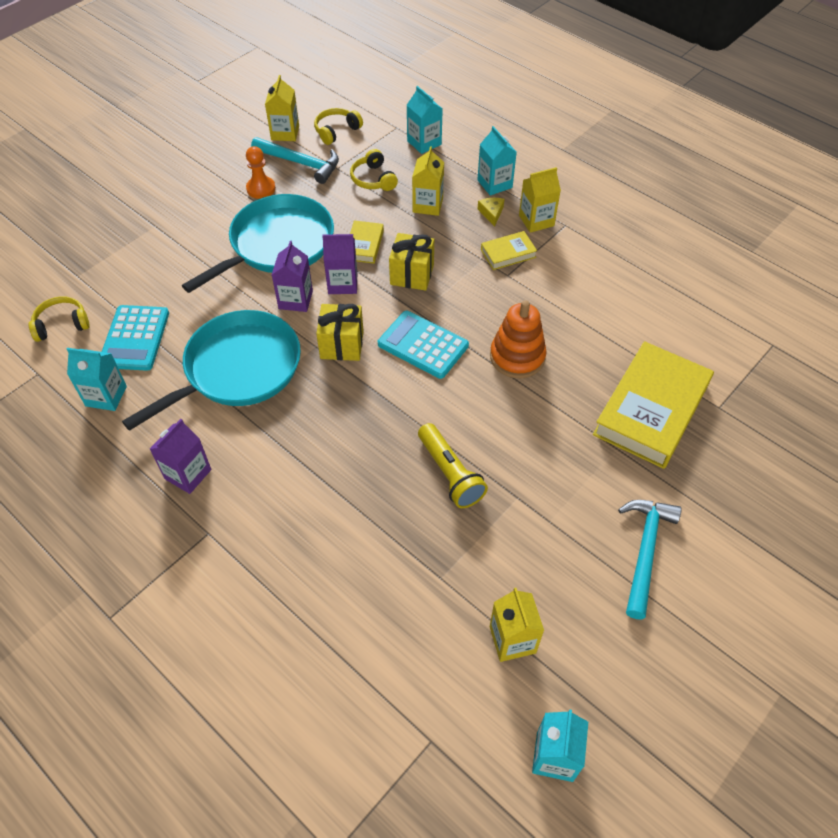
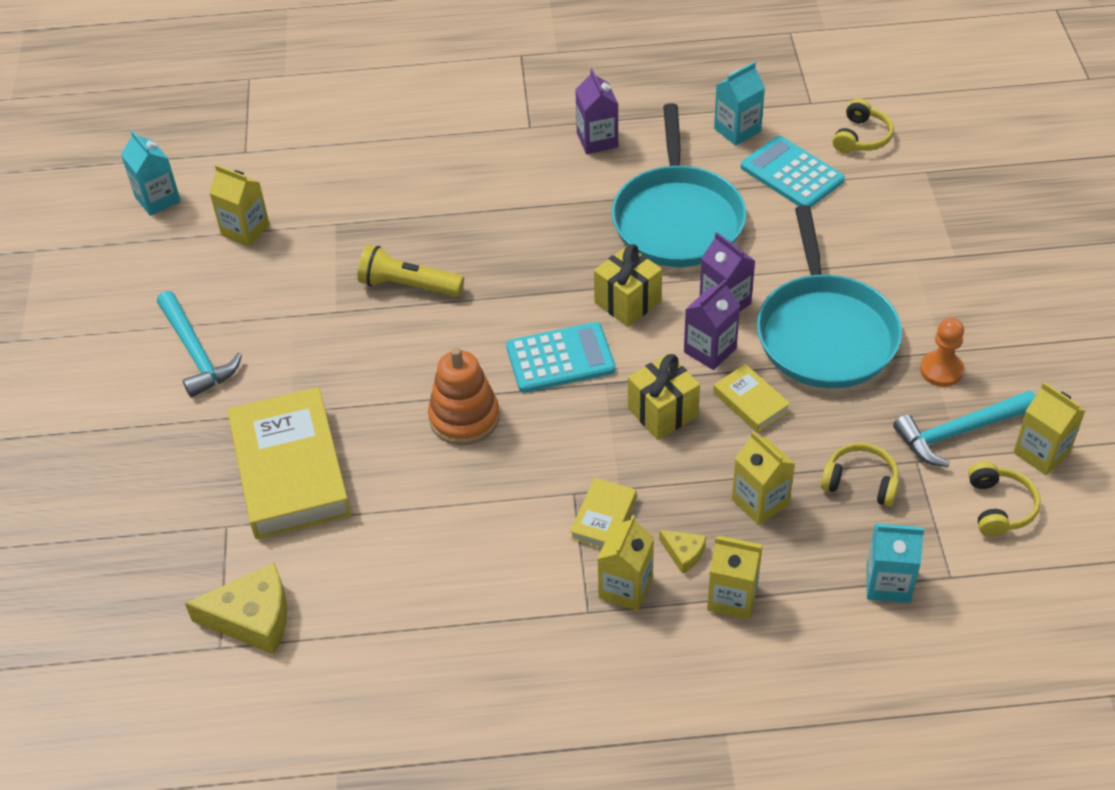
camera: 135 degrees right, 5 degrees down
(494, 184) = (732, 597): turquoise carton -> yellow carton
(743, 345) = (253, 618): none -> yellow cheese

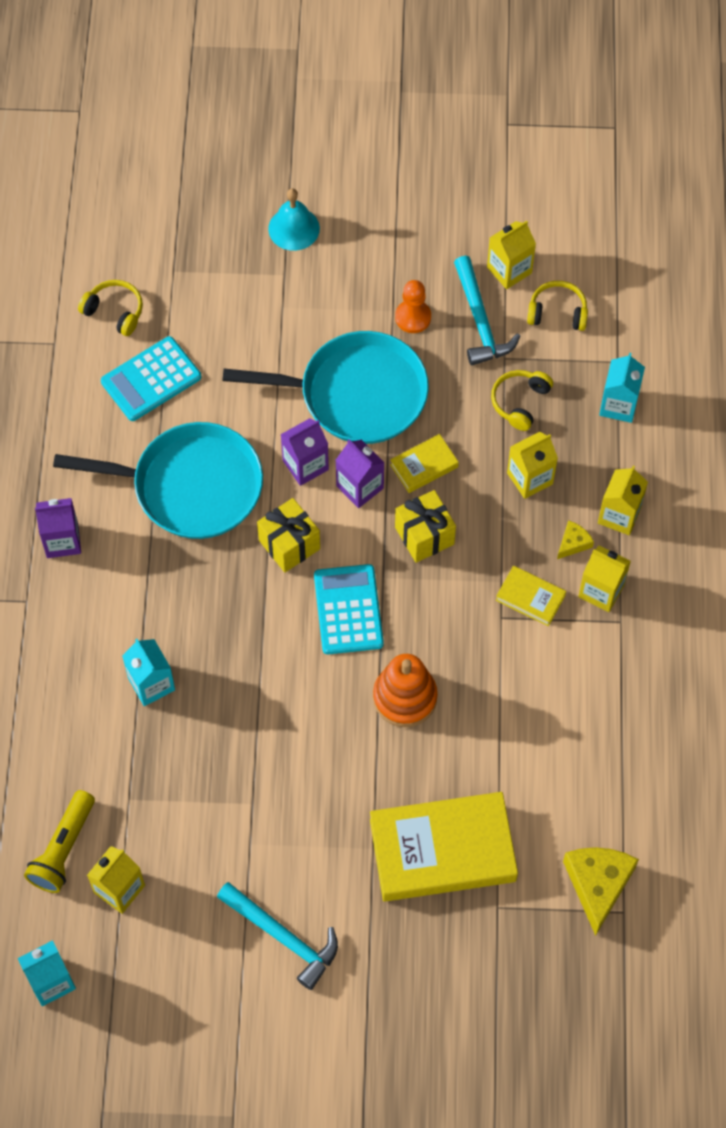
camera: 85 degrees left, 15 degrees up
(196, 353) = (283, 937): turquoise hammer -> turquoise hammer turned 60 degrees clockwise
(408, 285) = (230, 734): yellow flashlight -> yellow flashlight (63, 849)
(737, 130) = (78, 414): turquoise carton -> turquoise carton (151, 684)
(1017, 256) = (294, 228): none -> turquoise bell

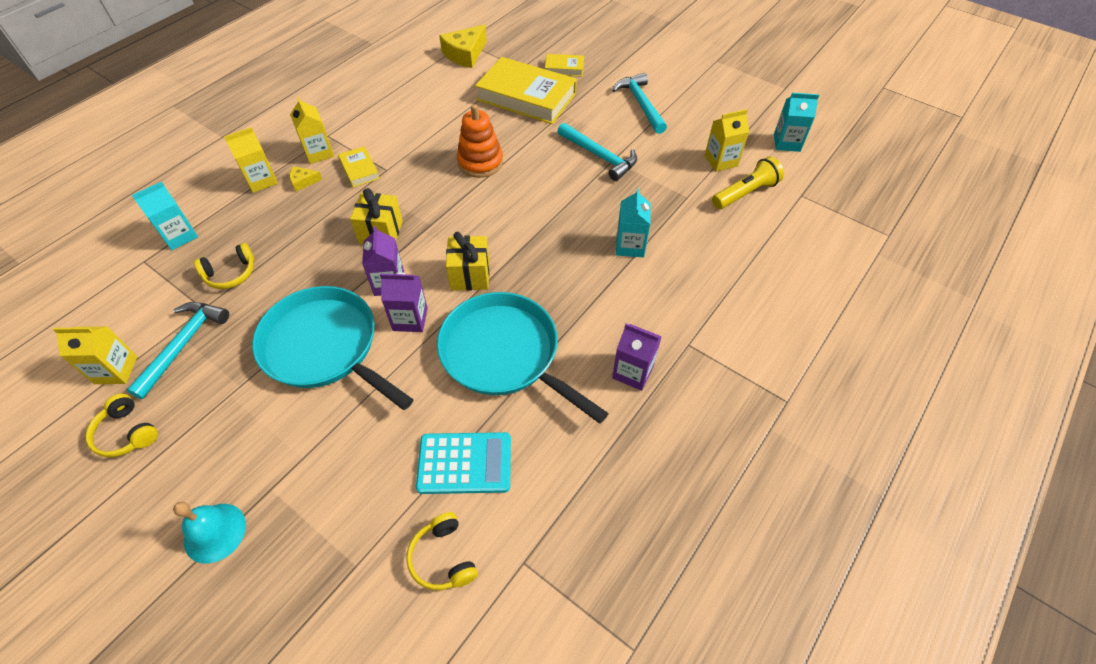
camera: 145 degrees left, 10 degrees down
(272, 800) = (599, 156): none -> turquoise hammer
(348, 610) = (469, 219): turquoise calculator -> none
(413, 317) = (222, 379): orange pawn -> none
(424, 466) = (335, 271): yellow book -> yellow book (564, 68)
(530, 478) = (283, 227): yellow carton -> none
(557, 313) = (131, 316): yellow headphones -> yellow headphones (127, 433)

